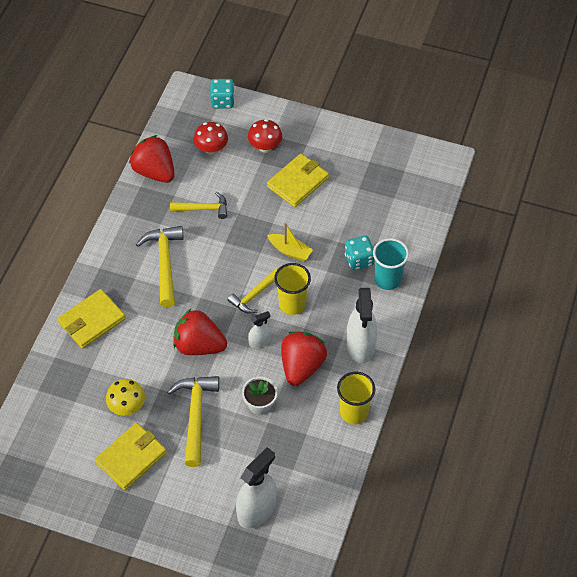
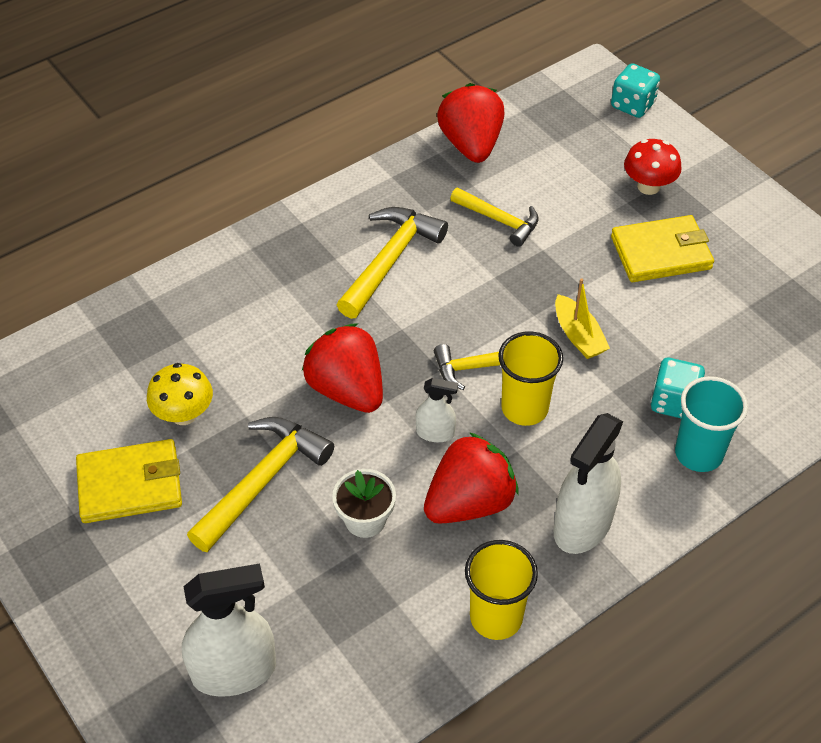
camera: 35 degrees right, 5 degrees down
(92, 321) = (235, 280): yellow wallet -> none
(211, 149) = (570, 154): red mushroom -> none

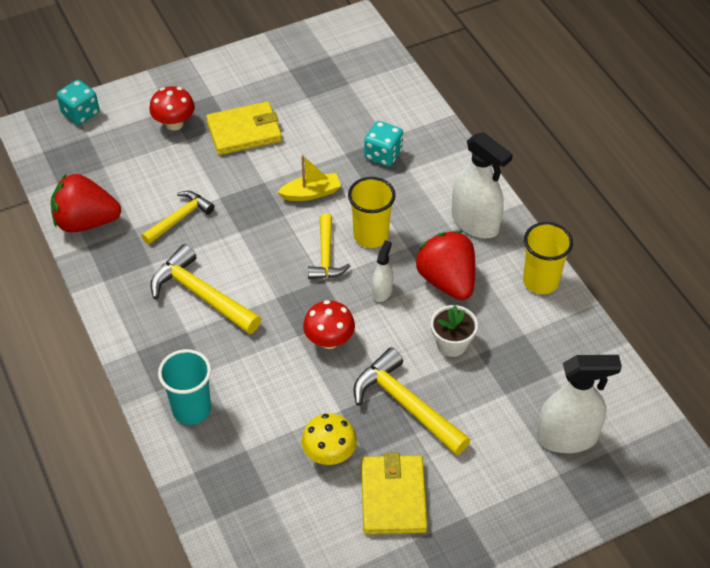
camera: 80 degrees left, 0 degrees up
(234, 671) = (567, 437): white spray bottle -> white spray bottle turned 90 degrees clockwise
(347, 390) = (329, 340): red strawberry -> red mushroom
(661, 253) = (244, 131): yellow wallet -> yellow wallet turned 75 degrees clockwise
(698, 453) = (428, 152): turquoise cup -> turquoise cup (191, 409)

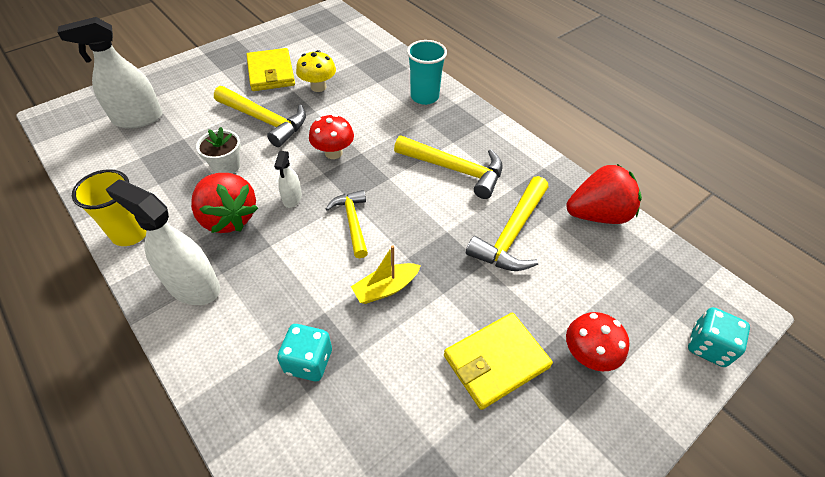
camera: 165 degrees right, 0 degrees up
(180, 218) = (511, 234): yellow hammer -> yellow hammer, size x1.54
(371, 236) = (310, 250): yellow cup -> none

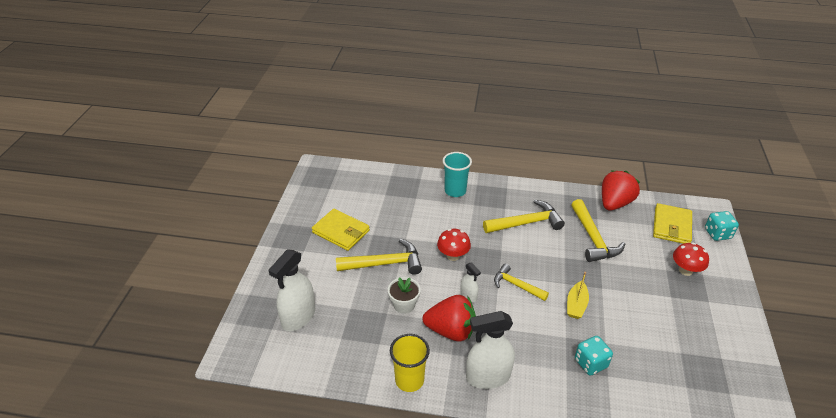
camera: 40 degrees left, 10 degrees down
(318, 87) = (385, 222): yellow mushroom -> none
(496, 362) = (659, 300): yellow wallet -> yellow wallet (671, 226)

